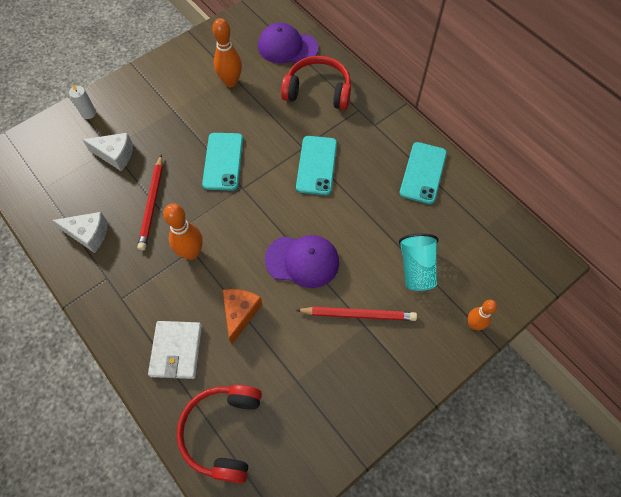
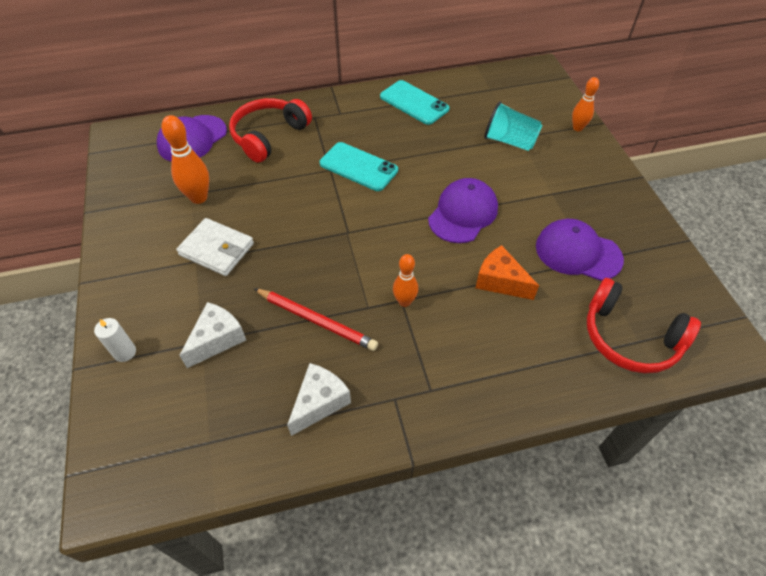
camera: 65 degrees left, 10 degrees down
(176, 350) = (522, 352): white wallet -> white wallet (217, 249)
(191, 252) = (404, 301): orange bowling pin -> orange bowling pin, size x0.65
(223, 161) = (302, 237): turquoise phone -> none
(300, 367) = (578, 252): none -> purple cap
(358, 315) = (539, 194): red pencil -> none

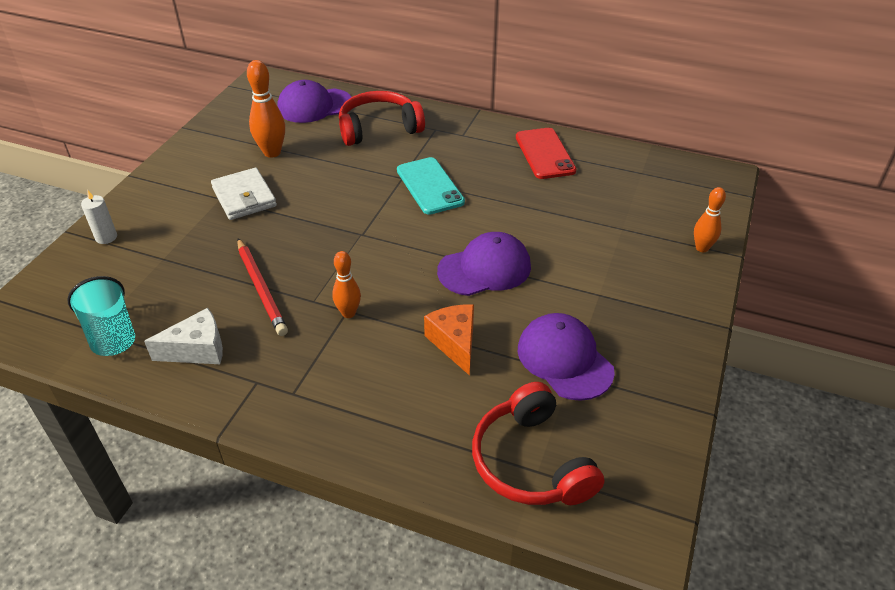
camera: 35 degrees right, 10 degrees down
(217, 339) = (175, 262): white cheese -> none
(414, 103) = (544, 154): turquoise phone -> red phone
(509, 141) = (607, 228): turquoise cup -> turquoise cup (111, 333)

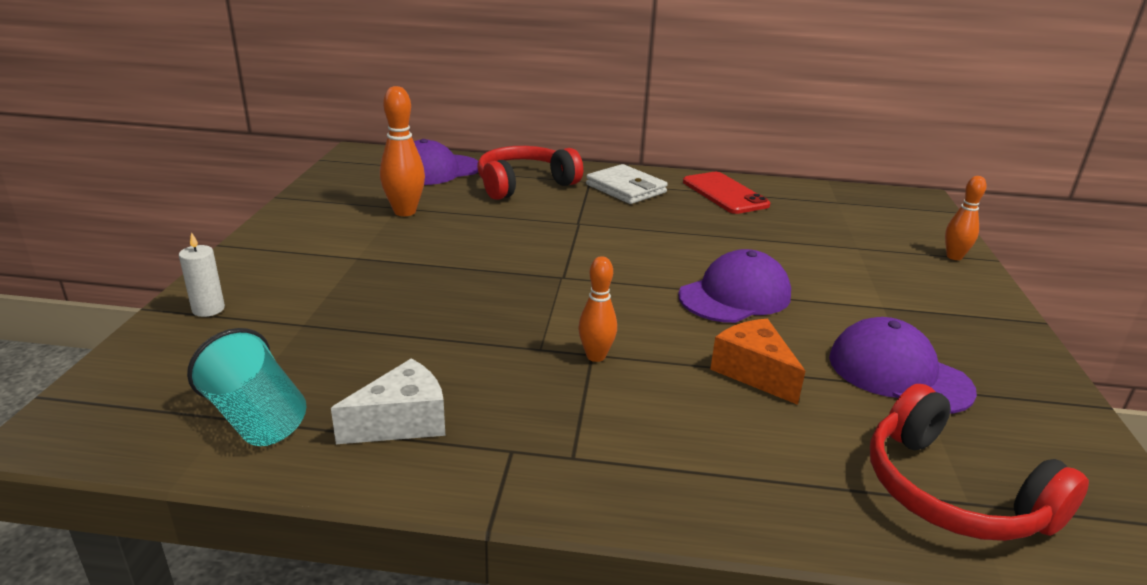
camera: 15 degrees left, 15 degrees down
(244, 197) = (389, 254): white wallet -> white wallet (626, 188)
(261, 289) = (461, 343): red pencil -> none
(430, 186) = (616, 228): turquoise phone -> none

